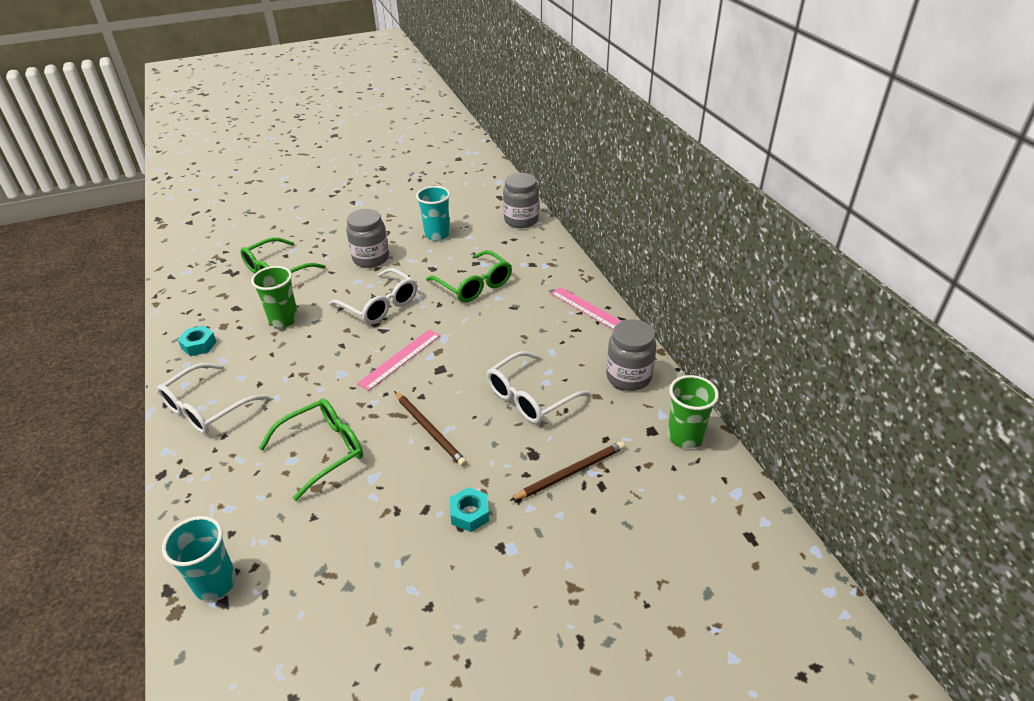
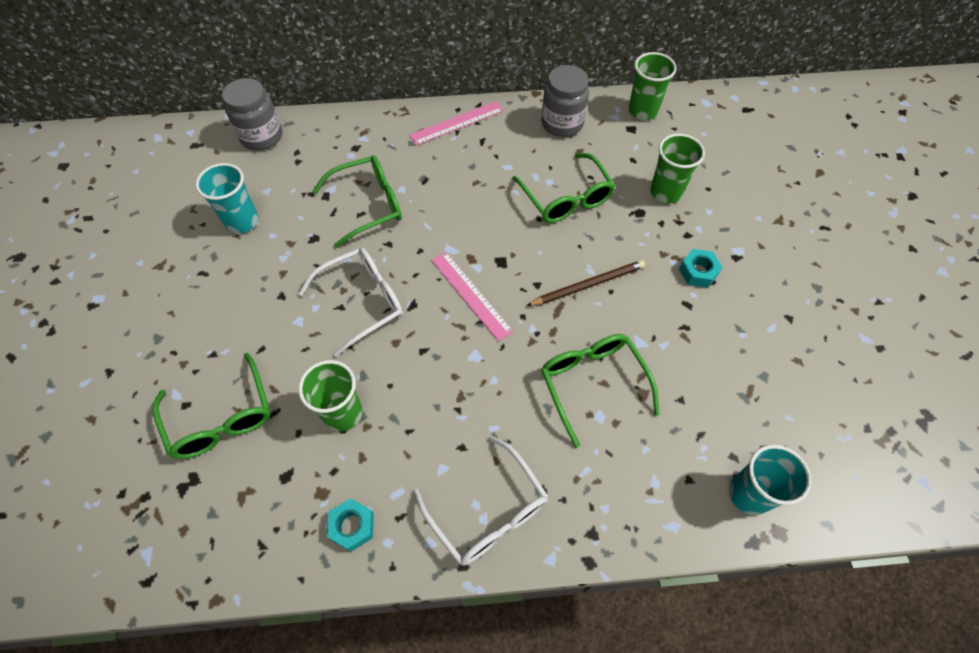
camera: 75 degrees left, 20 degrees up
(371, 258) = (255, 299): grey jar -> none
(530, 396) = (565, 197): white glasses -> green glasses
(571, 472) = (666, 192): brown pencil -> green cup

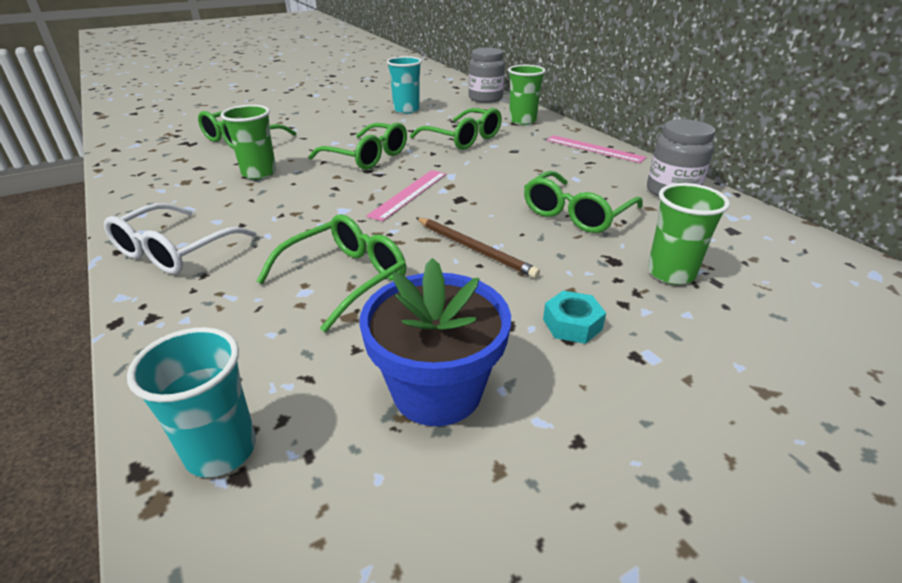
camera: 65 degrees right, 25 degrees down
(352, 526) = (156, 198): turquoise nut -> none
(361, 302) = (366, 157): white glasses -> green glasses
(643, 111) = (772, 232): green cup -> green cup (522, 121)
(734, 367) = (437, 390): none -> blue flower pot

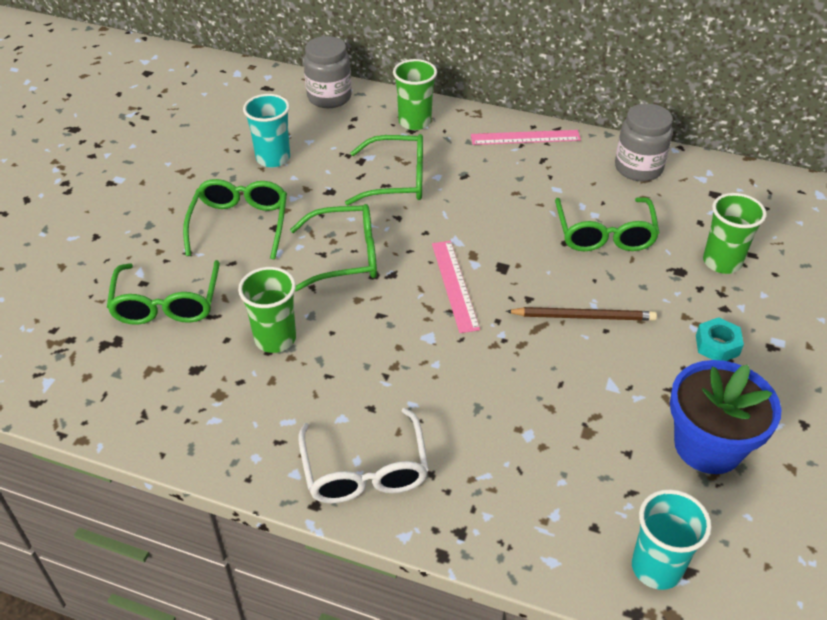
camera: 40 degrees left, 10 degrees up
(344, 279) = (537, 405): green glasses -> green glasses (240, 225)

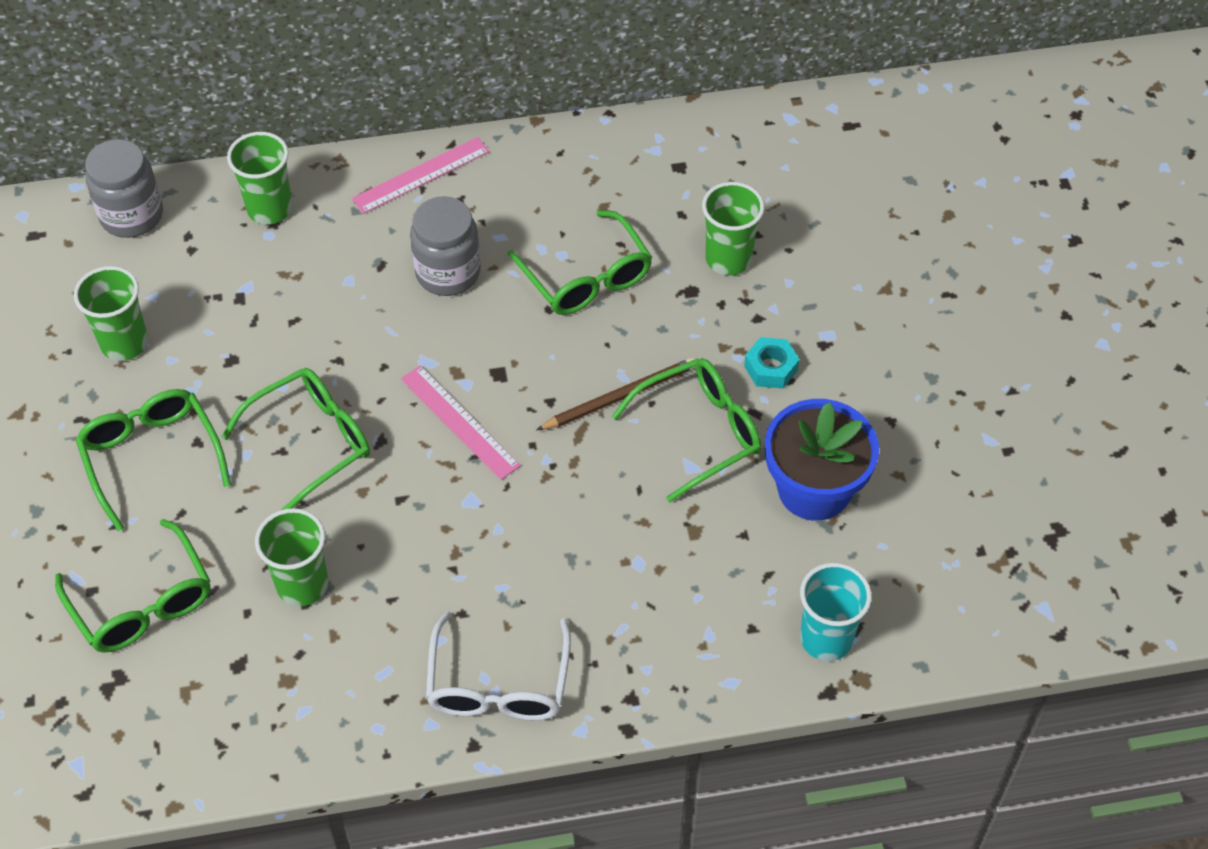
camera: 30 degrees left, 10 degrees up
(273, 158) = (124, 343): turquoise cup -> green cup
(365, 469) = (498, 683): white glasses -> white glasses turned 45 degrees clockwise
(396, 180) = (302, 308): green glasses -> green glasses (698, 433)
(638, 168) = (577, 165): grey jar -> grey jar (448, 273)

